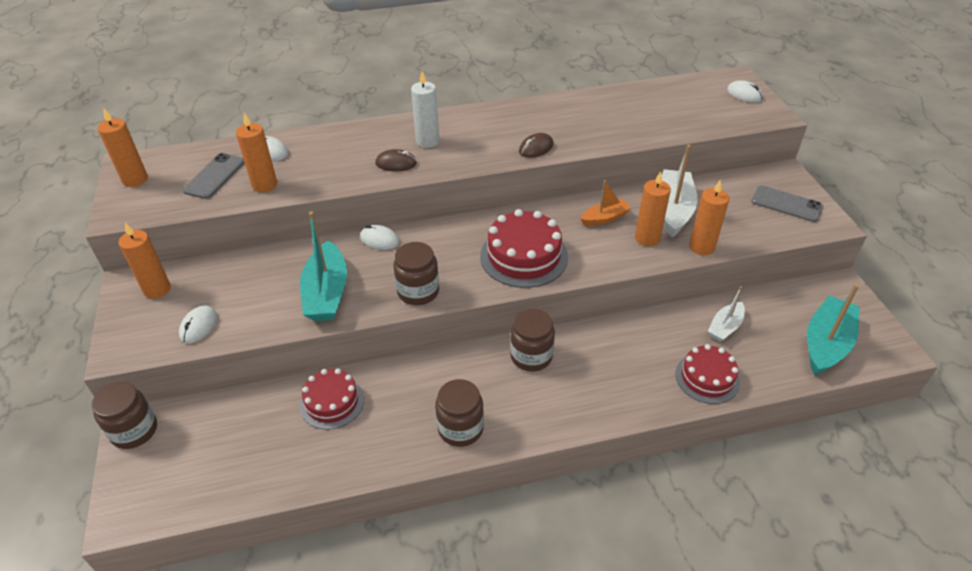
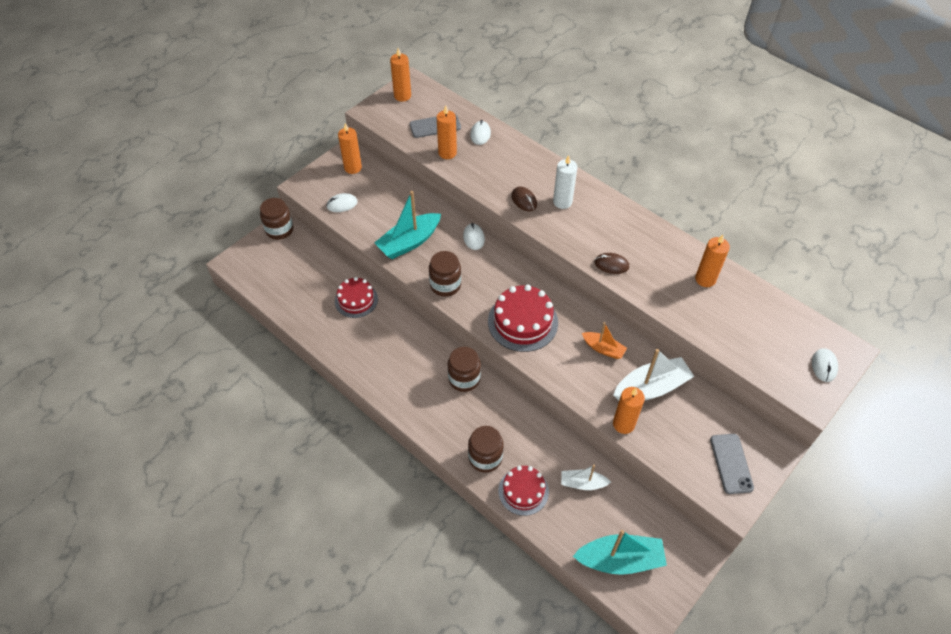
camera: 55 degrees right, 10 degrees up
(460, 428) = (382, 373): brown jar -> brown jar (485, 457)
(647, 238) = (603, 385): orange candle -> orange candle (705, 279)

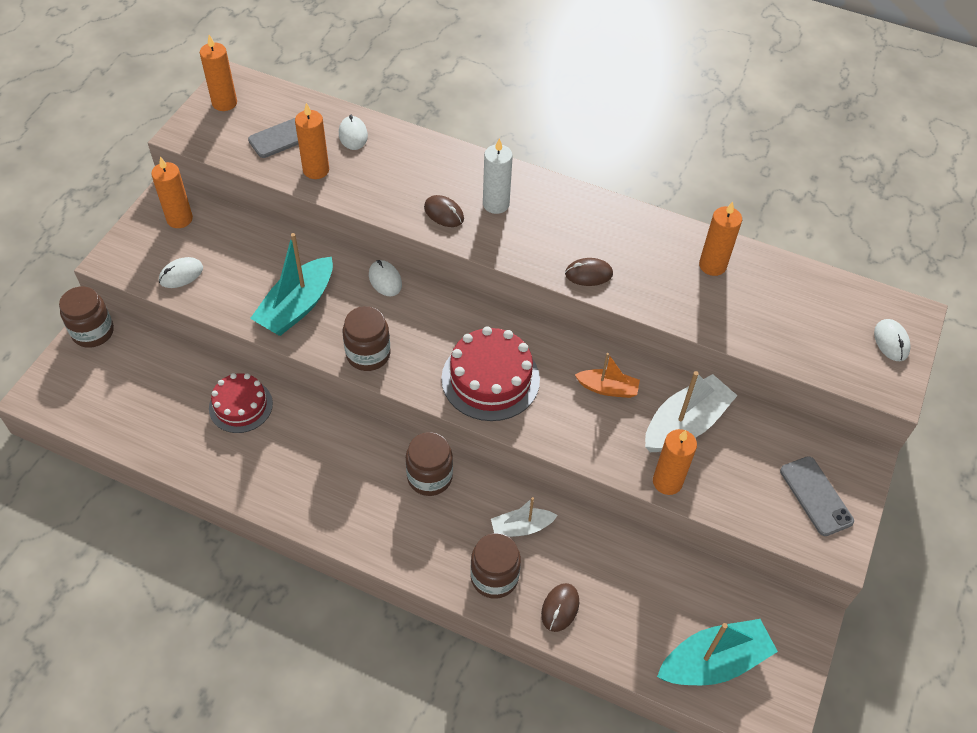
camera: 20 degrees left, 0 degrees up
(523, 491) = (560, 608): red cake -> brown mouse
(582, 483) = (633, 575): white boat -> white boat (521, 527)

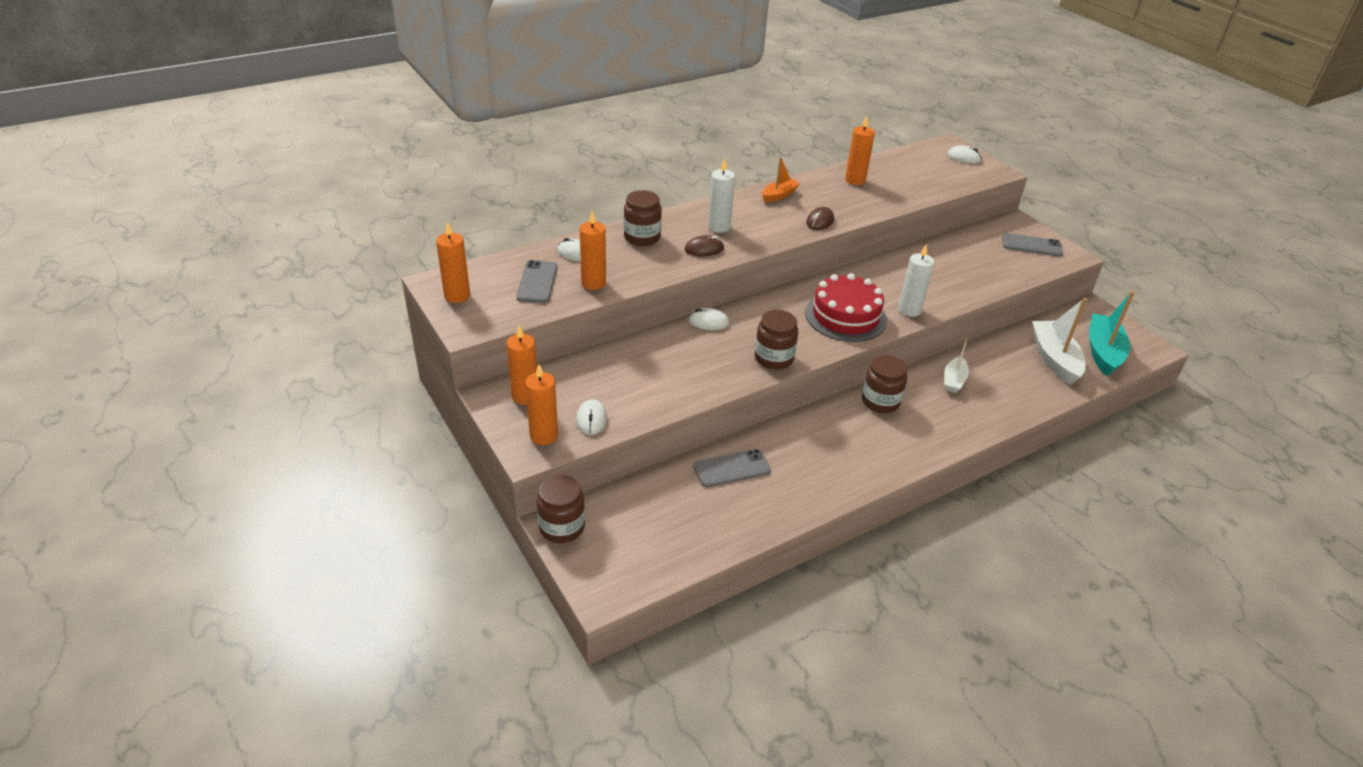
camera: 55 degrees left, 15 degrees down
(241, 406) = (731, 468): red cake -> grey phone
(297, 306) = (692, 372): turquoise boat -> none
(494, 577) = (987, 409): brown jar -> brown jar (642, 237)
(553, 428) = (909, 310): none -> white candle
(560, 608) = (1029, 392): brown mouse -> none
(607, 388) = (894, 276): orange boat -> orange boat (779, 195)
(667, 482) = (985, 288): orange candle -> orange candle (544, 436)
(685, 424) = (945, 262): white boat -> white boat (1054, 359)

